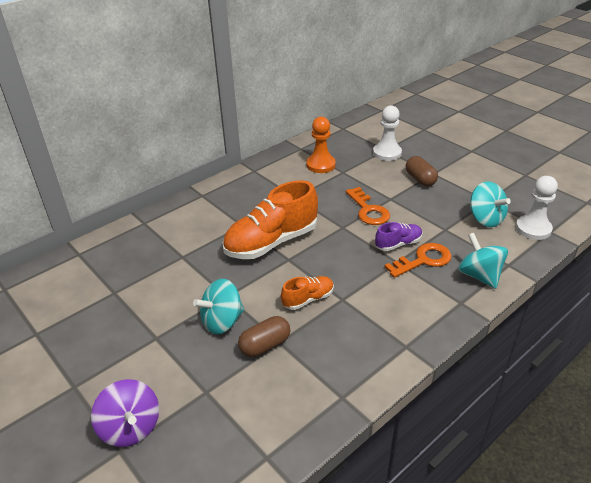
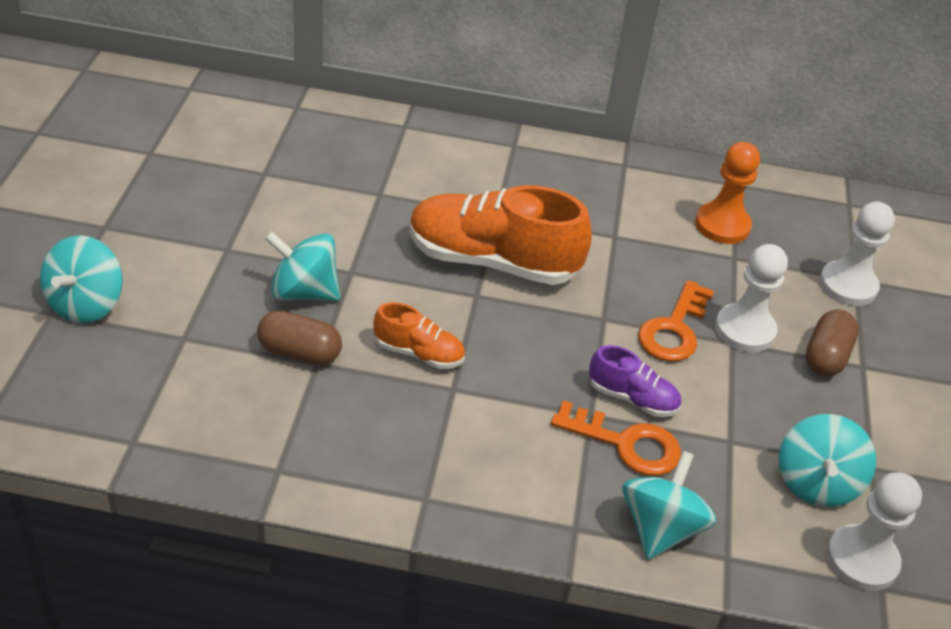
camera: 45 degrees right, 5 degrees up
(131, 427) = (86, 304): purple spinning top -> turquoise spinning top
(386, 192) = (744, 330): none -> white pawn

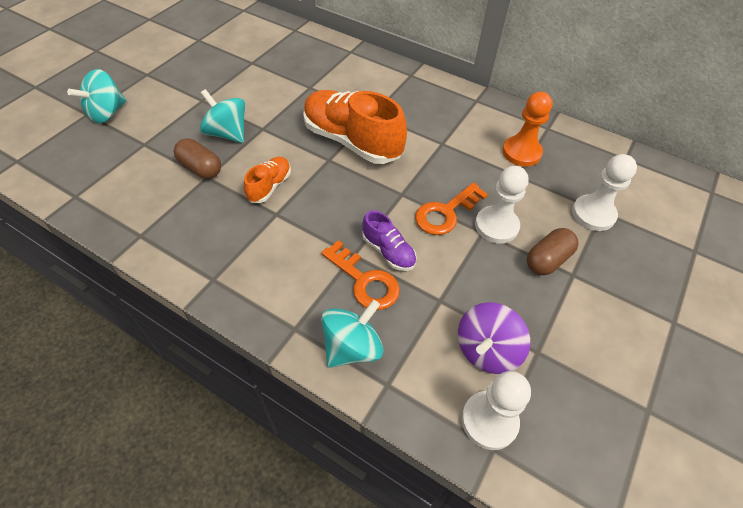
camera: 25 degrees right, 10 degrees up
(419, 353) = (269, 186): orange shoe -> orange shoe turned 105 degrees counterclockwise
(816, 483) = (486, 350): turquoise spinning top -> purple spinning top

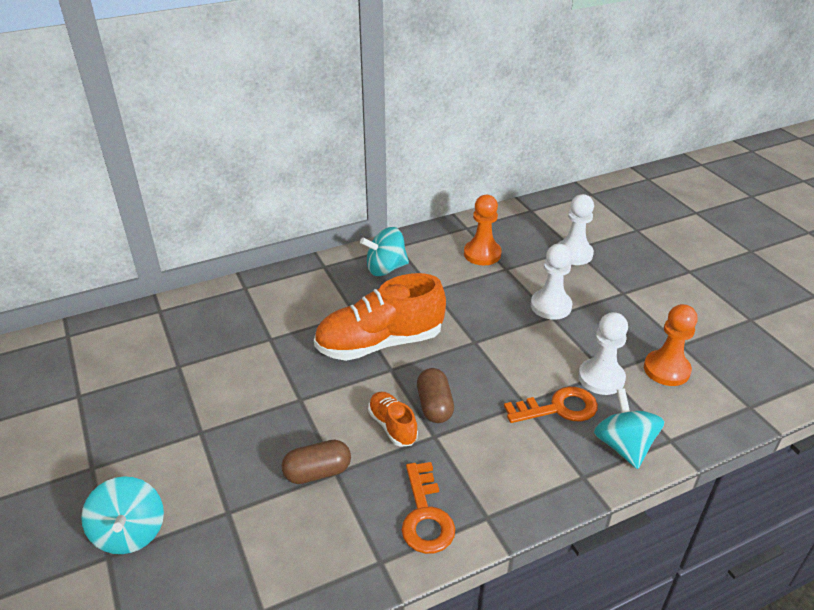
camera: 55 degrees left, 15 degrees down
(227, 133) = (281, 430): turquoise spinning top -> turquoise spinning top (385, 268)
(388, 251) = (535, 379): purple shoe -> none
(446, 213) = (516, 326): orange key -> orange key (425, 515)
(486, 350) = (666, 369): purple spinning top -> orange pawn
(489, 421) = (727, 398): white pawn -> white pawn (601, 378)
(547, 260) = (602, 298): brown capsule -> brown capsule (434, 406)

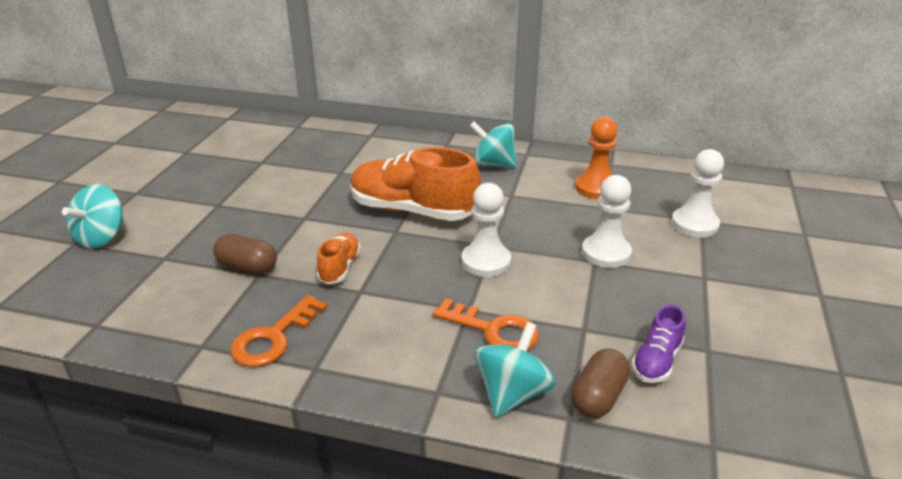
camera: 40 degrees right, 5 degrees down
(434, 406) = (391, 272): brown capsule -> brown capsule (598, 397)
(601, 378) = (572, 330): white pawn -> white pawn (486, 261)
(666, 369) = (656, 361): orange pawn -> purple shoe

